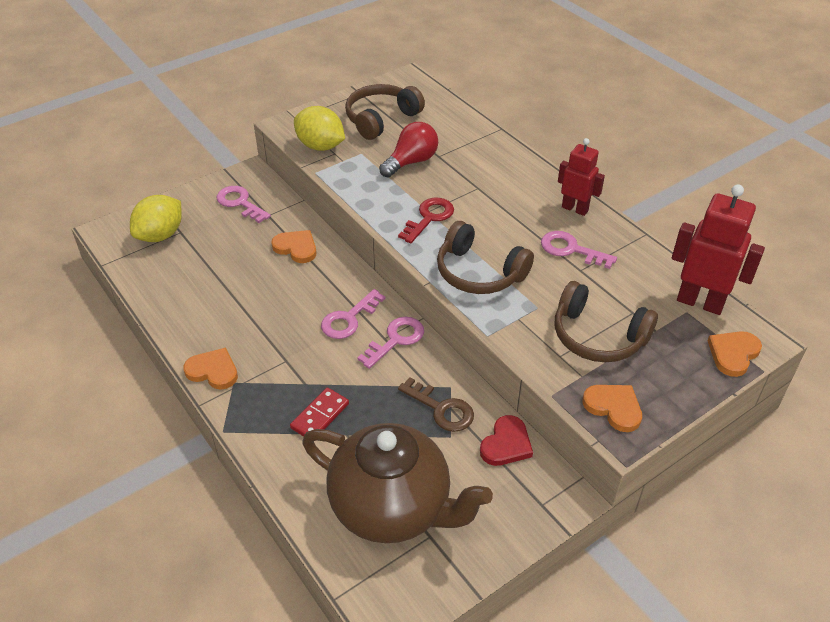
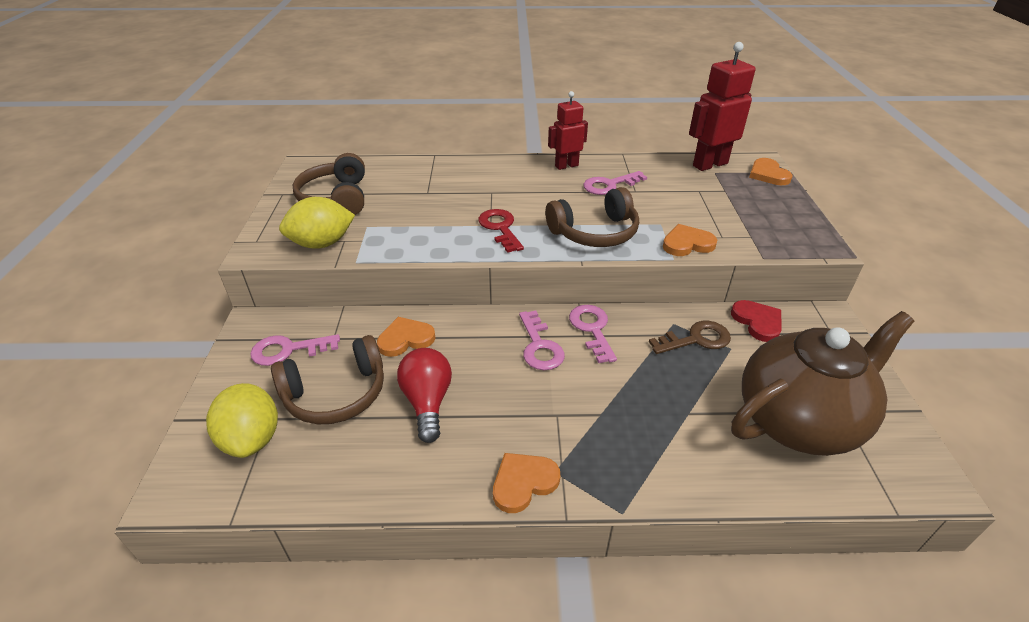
camera: 55 degrees left, 5 degrees down
(320, 416) = (652, 421): red domino -> none
(411, 162) = (416, 207): red light bulb -> red light bulb (427, 402)
(598, 336) = (713, 213): brown headphones -> brown headphones (336, 394)
(613, 407) = (793, 237): orange heart -> orange heart (687, 243)

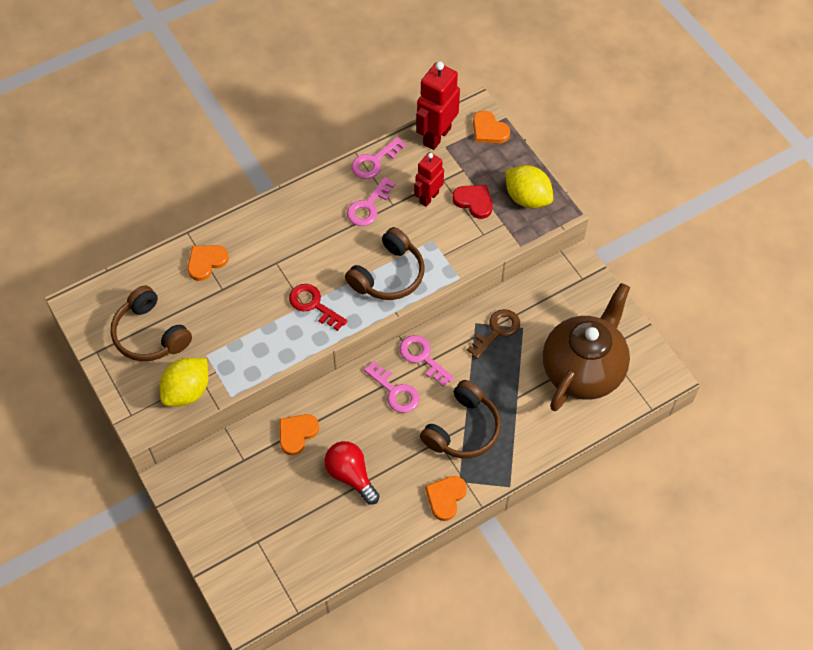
camera: 30 degrees left, 20 degrees up
(252, 438) = (260, 559): yellow lemon -> yellow lemon (527, 198)
(288, 350) = (220, 487): pink key -> pink key (374, 162)
(336, 394) = (285, 501): brown headphones -> brown headphones (463, 429)
(566, 166) = (317, 194): red robot -> red robot (428, 197)
(687, 243) = (462, 255): orange heart -> orange heart (206, 262)
(757, 322) = (531, 292): red heart -> red heart (474, 201)

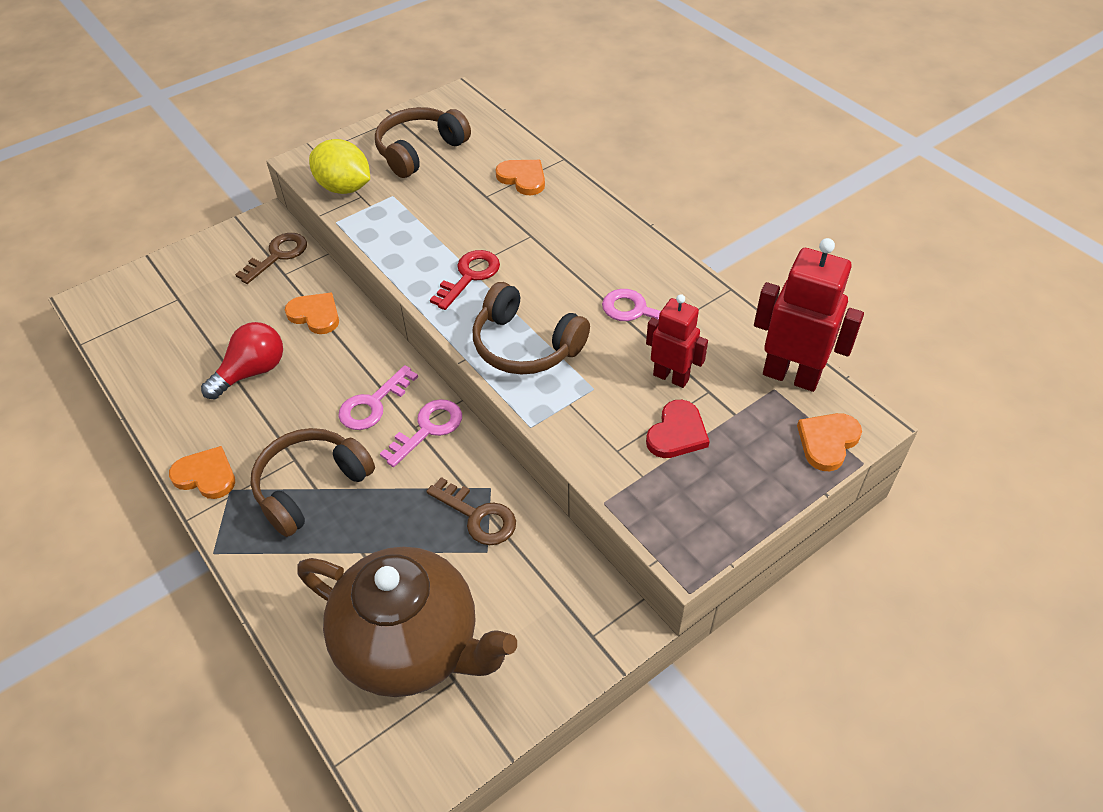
camera: 85 degrees right, 10 degrees down
(219, 466) = (278, 255): none -> brown key
(374, 162) = (719, 310): pink key -> none
(463, 429) = (311, 486): brown headphones -> brown headphones turned 105 degrees clockwise
(527, 198) = (702, 505): yellow lemon -> none

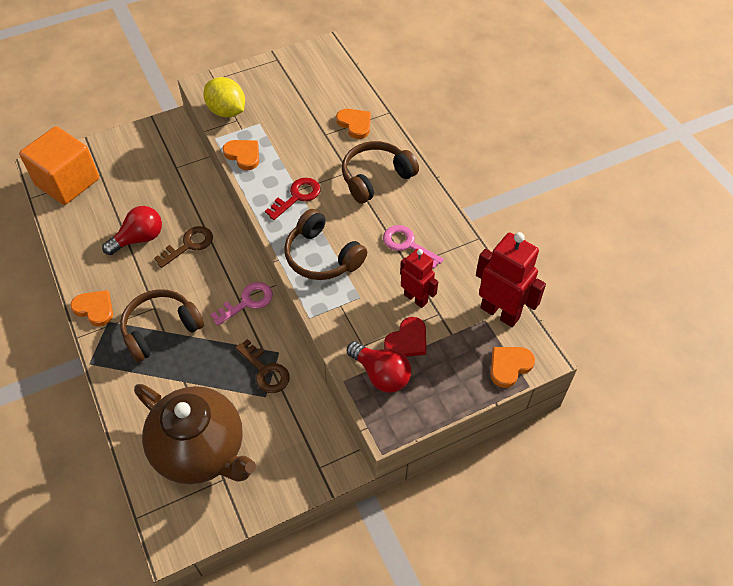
camera: 10 degrees right, 5 degrees up
(132, 315) = (67, 182): none -> orange cube
(278, 255) = (174, 152): brown key -> brown key (189, 245)
(315, 315) = (190, 203): orange heart -> orange heart (243, 155)
(373, 404) = (214, 277): pink key -> none
(420, 151) = (287, 89): brown headphones -> brown headphones (375, 178)
(654, 484) = (381, 374): none -> red light bulb

